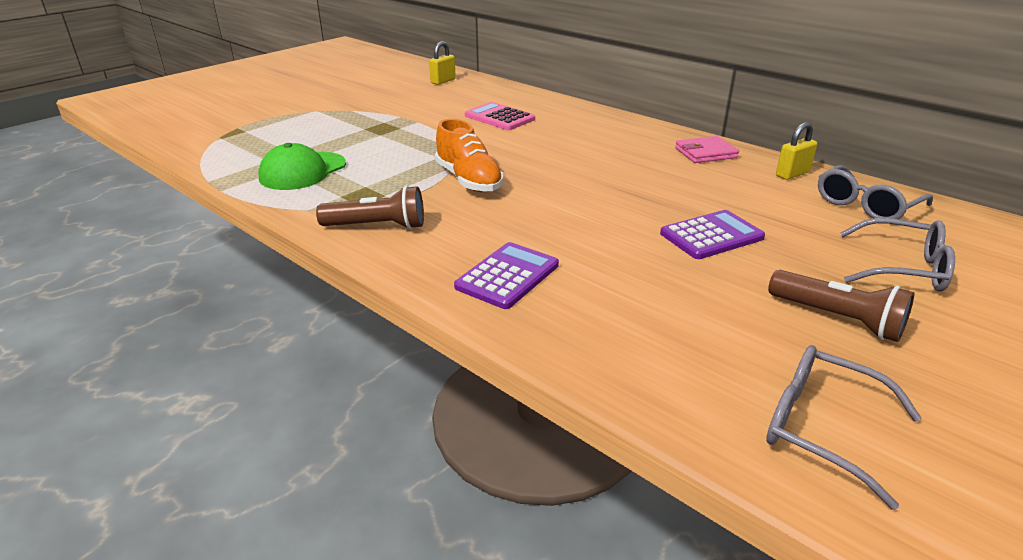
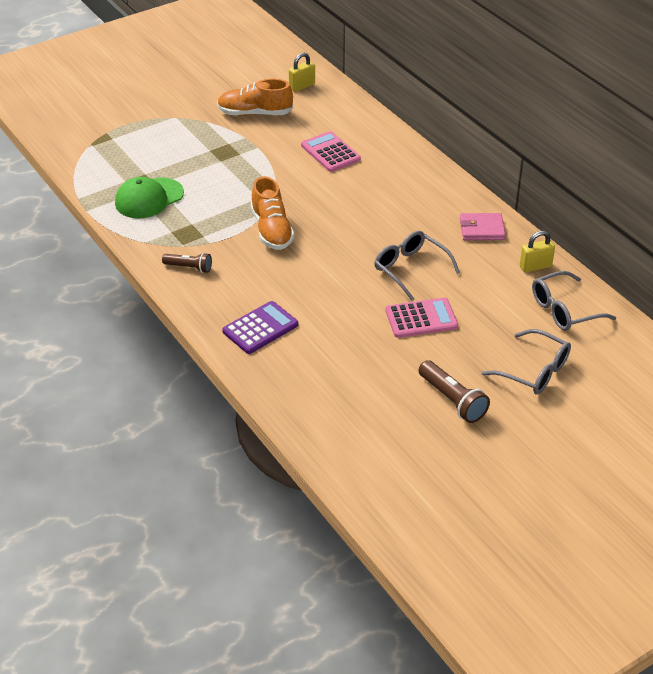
camera: 15 degrees right, 10 degrees up
(377, 226) = (189, 268): brown flashlight -> brown flashlight, size x0.65
(403, 100) = (255, 113): none -> orange shoe
(711, 236) = (421, 318): purple calculator -> pink calculator
(820, 428) = (382, 462): grey glasses -> grey glasses (410, 269)

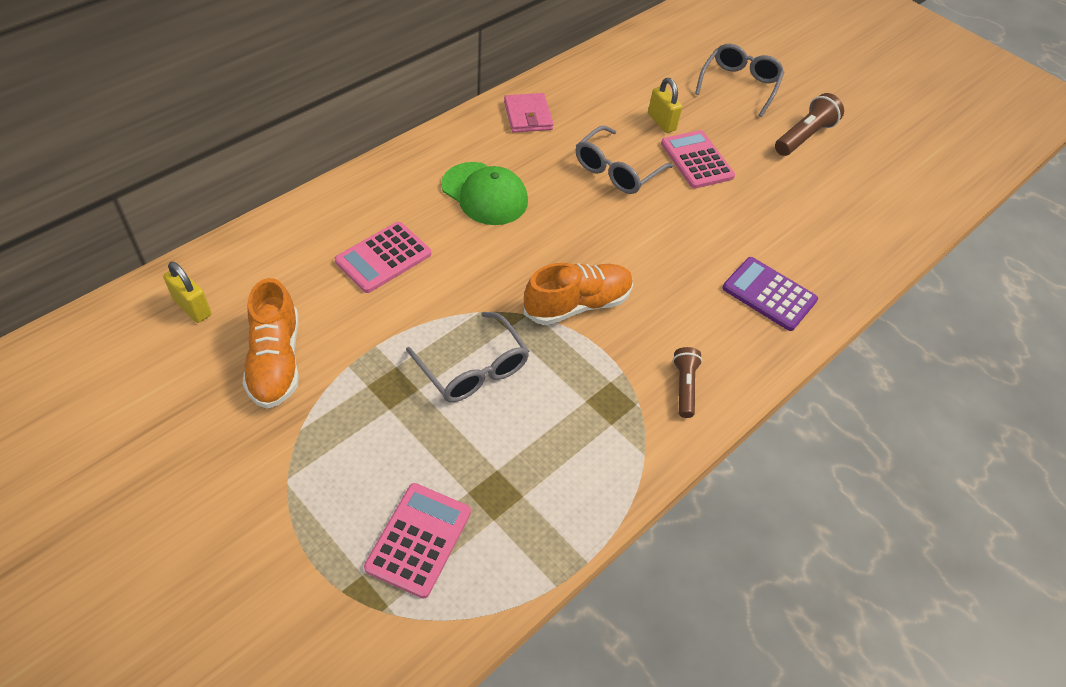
camera: 105 degrees left, 10 degrees up
(123, 156) = (418, 539): none -> pink calculator
(149, 198) = (535, 471): green cap -> green cap (484, 194)
(535, 266) = (582, 79): yellow padlock -> yellow padlock (661, 122)
(564, 310) = (645, 64): grey glasses -> grey glasses (473, 369)

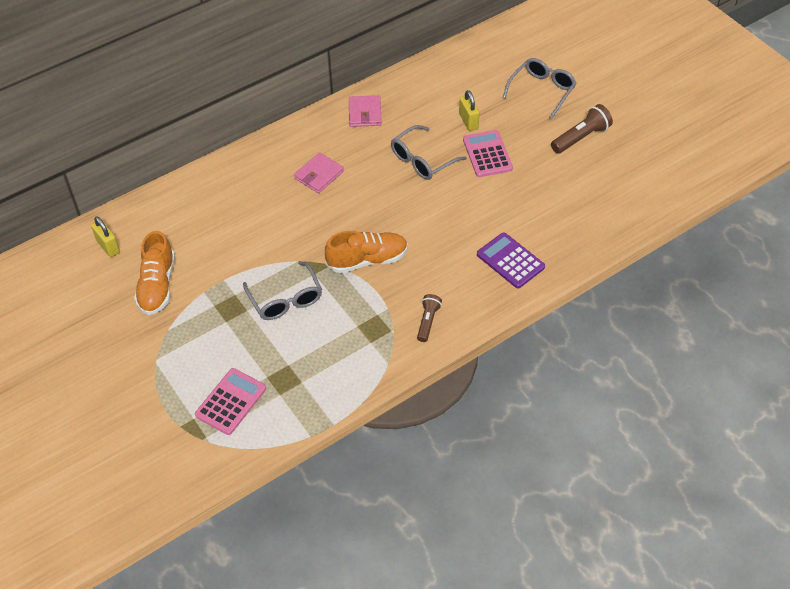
camera: 15 degrees right, 0 degrees up
(383, 258) = (238, 219): pink calculator -> none
(484, 194) = (319, 175): green cap -> pink wallet

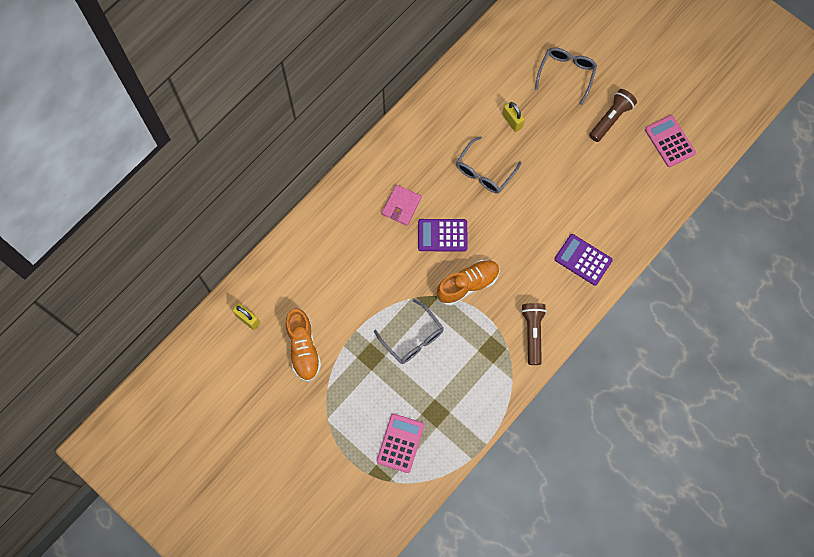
camera: 15 degrees left, 20 degrees up
(355, 209) = (442, 235): none -> purple calculator
(365, 113) = (421, 131): pink wallet -> none
(428, 321) = (533, 333): brown flashlight -> brown flashlight, size x1.53
(487, 154) = (537, 153): pink calculator -> pink calculator (669, 141)

